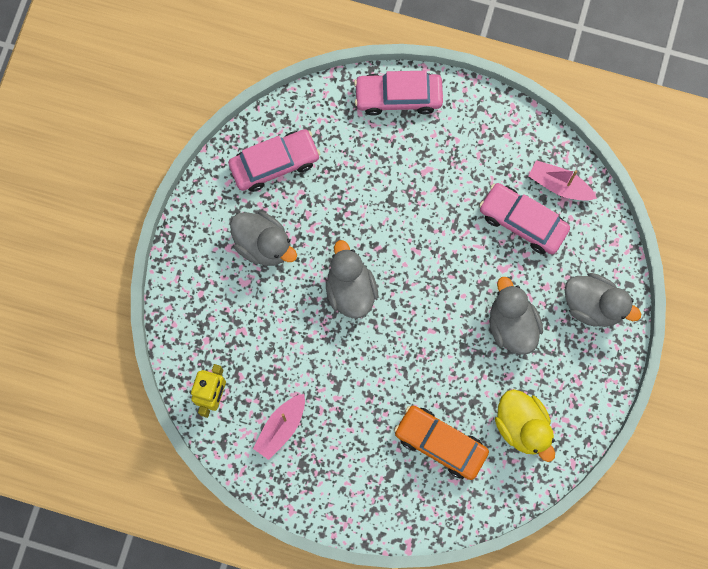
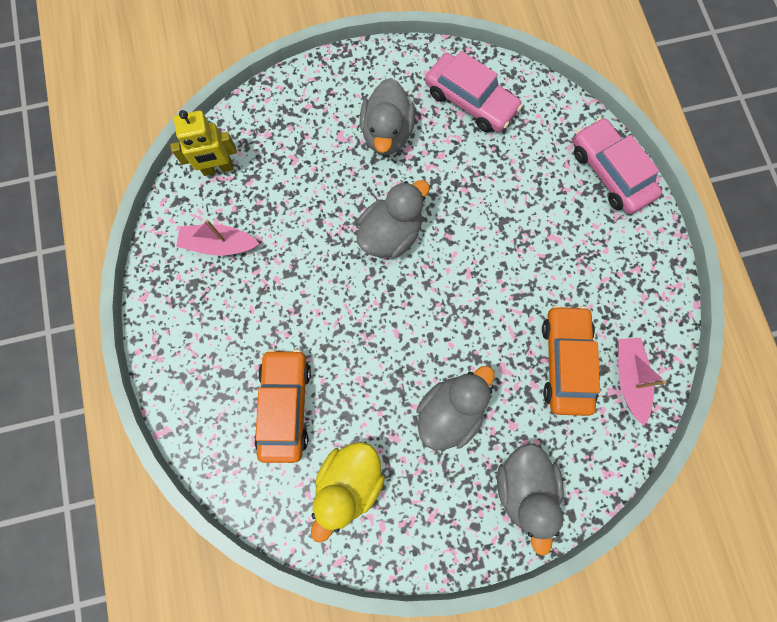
camera: 60 degrees right, 0 degrees up
(522, 222) = (565, 362): pink car -> orange car

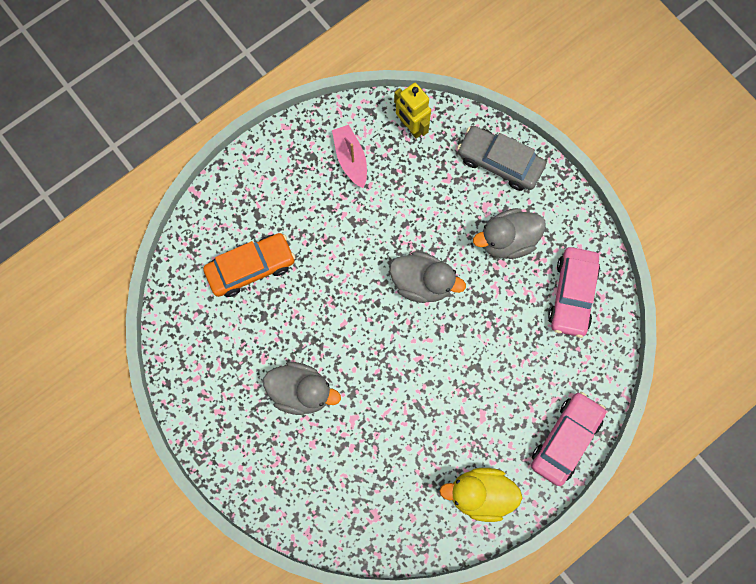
camera: 65 degrees right, 0 degrees up
(303, 103) = (499, 162): none -> grey car
(349, 482) = (216, 340): yellow duck -> yellow duck (480, 494)
(523, 487) = (269, 472): grey duck -> none
(565, 362) = (381, 465): orange car -> none
(629, 378) = (391, 522): pink boat -> none

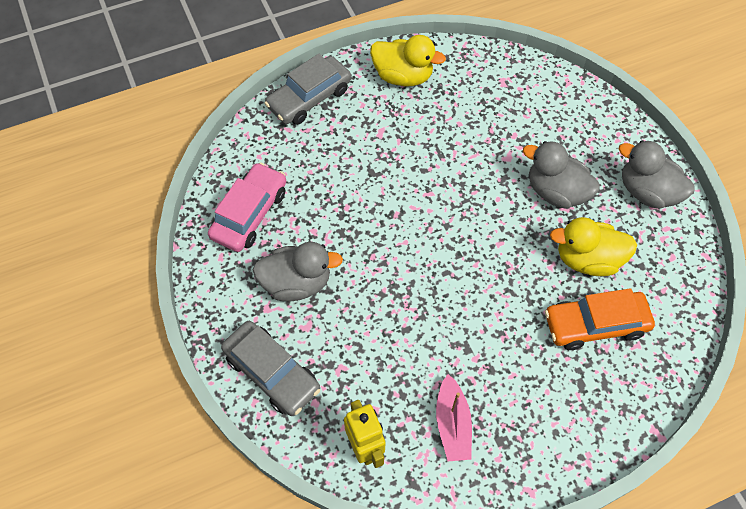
camera: 165 degrees left, 15 degrees down
(264, 327) = (587, 259): none -> yellow duck
(422, 283) = (404, 262): grey duck -> grey duck (647, 192)
(565, 439) = (309, 98): pink car -> grey car

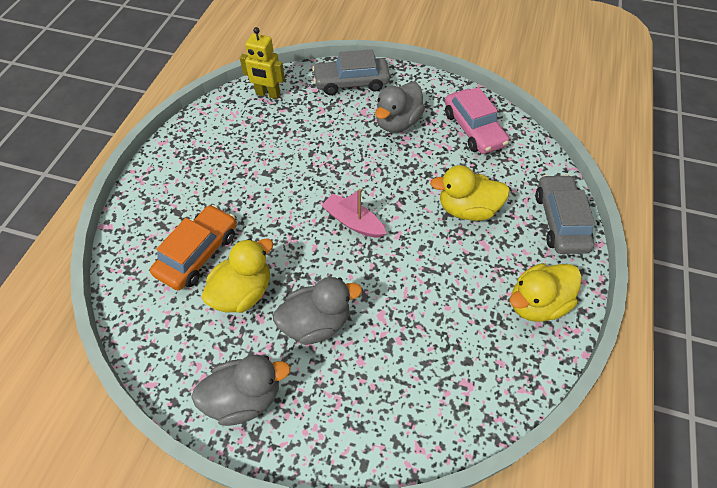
camera: 130 degrees right, 5 degrees down
(355, 163) = (467, 209): none -> yellow duck
(452, 424) = (234, 135): pink boat -> pink boat (353, 222)

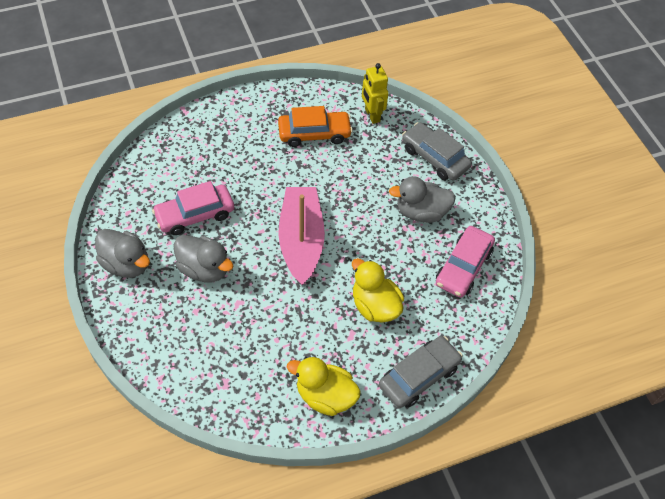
camera: 50 degrees right, 0 degrees up
(198, 253) = (204, 171): orange car -> orange car (314, 134)
(243, 292) = (195, 215): yellow duck -> pink car
(353, 222) = (301, 241): pink boat -> pink boat, size x1.83

